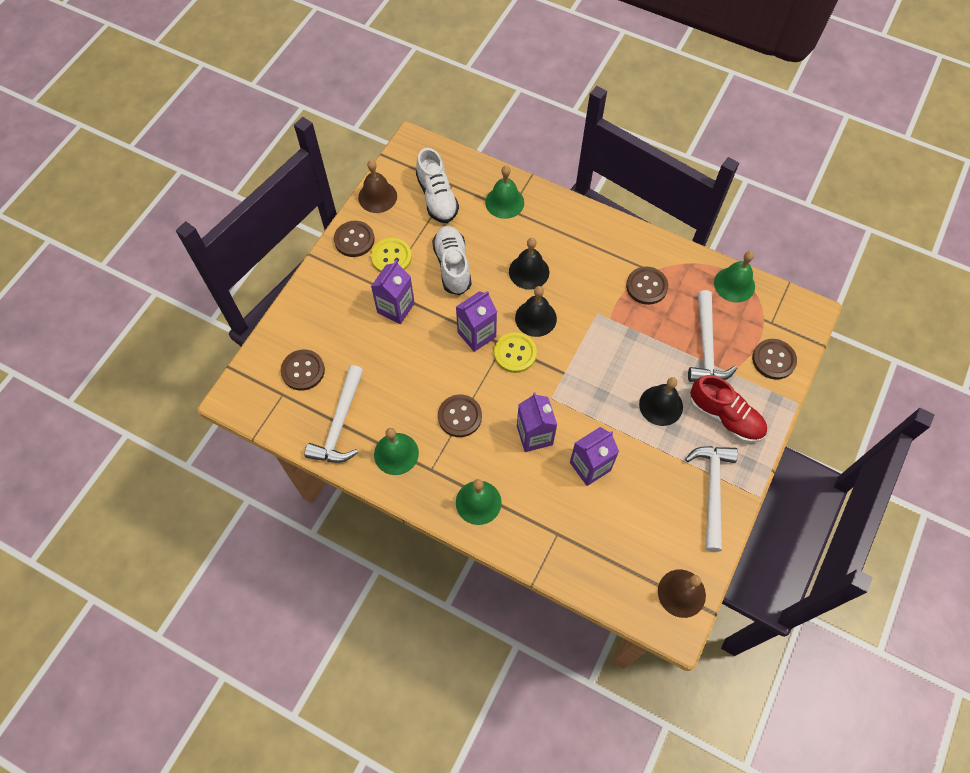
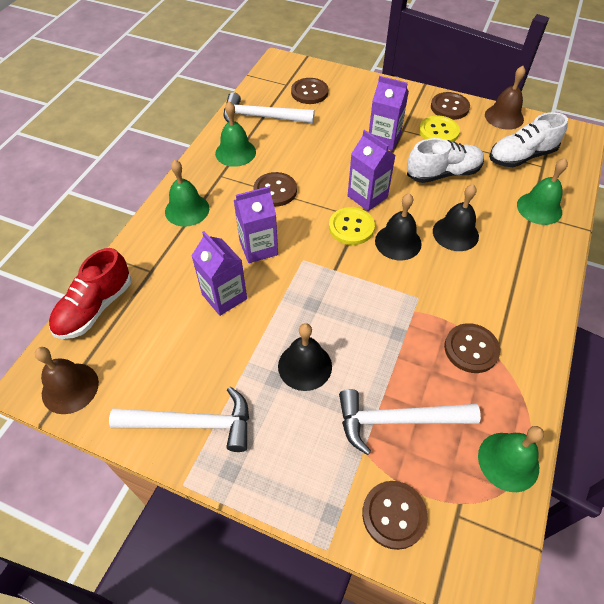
camera: 85 degrees right, 10 degrees down
(725, 416) = (296, 442): red shoe -> red shoe (95, 307)

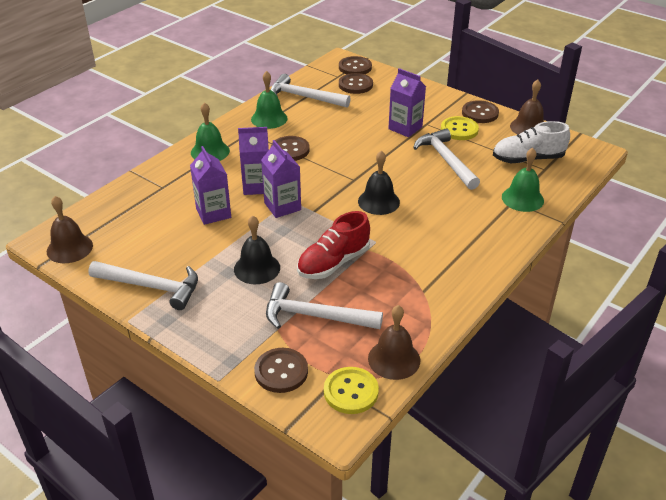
camera: 15 degrees right, 15 degrees down
(95, 307) = (109, 203): red shoe -> red shoe (333, 263)
(351, 227) = (343, 185): yellow button -> yellow button (351, 392)
(367, 196) = (368, 166): purple carton -> purple carton (282, 206)
(443, 173) = (446, 160): white shoe -> white hammer
(455, 233) = (433, 204): black bell -> none
(471, 349) = (403, 283): brown button -> brown button (355, 67)
(508, 461) = (394, 359): green bell -> brown bell

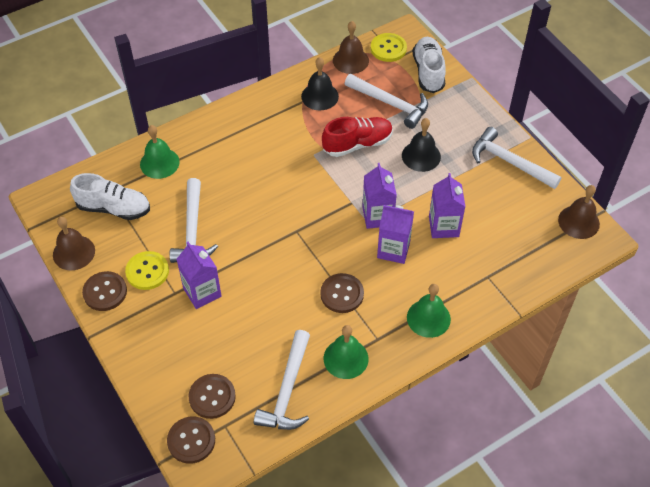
camera: 160 degrees left, 15 degrees up
(281, 371) = (428, 72): brown button -> white shoe
(304, 97) = (287, 390): white hammer -> white hammer turned 60 degrees clockwise
(378, 201) = (288, 196): black bell -> black bell (320, 96)

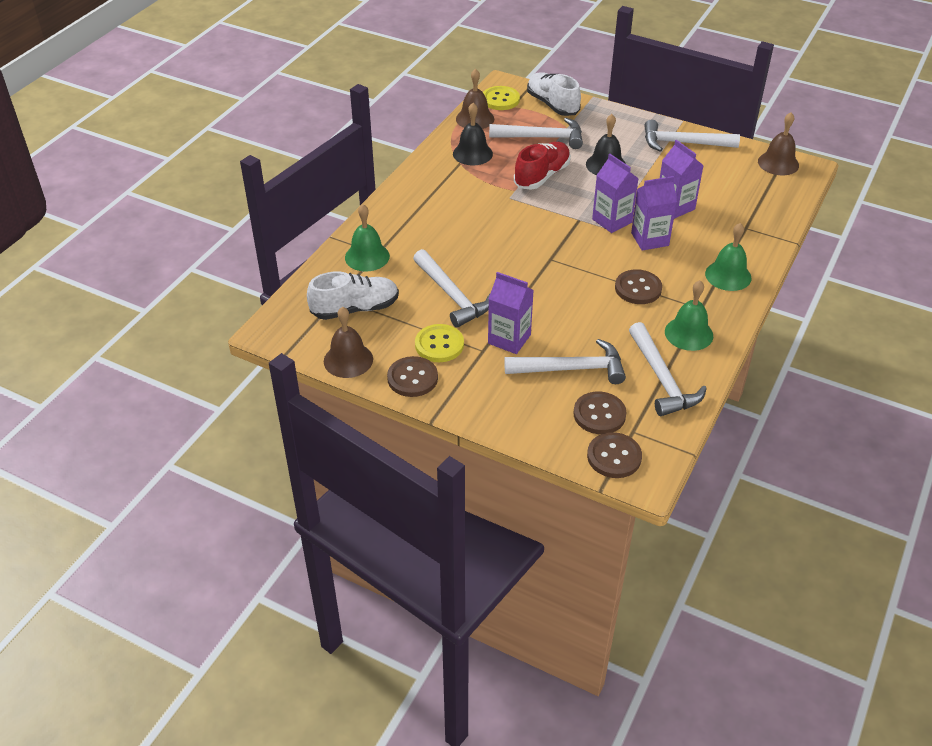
camera: 30 degrees left, 10 degrees down
(226, 344) = (571, 369): none -> white hammer

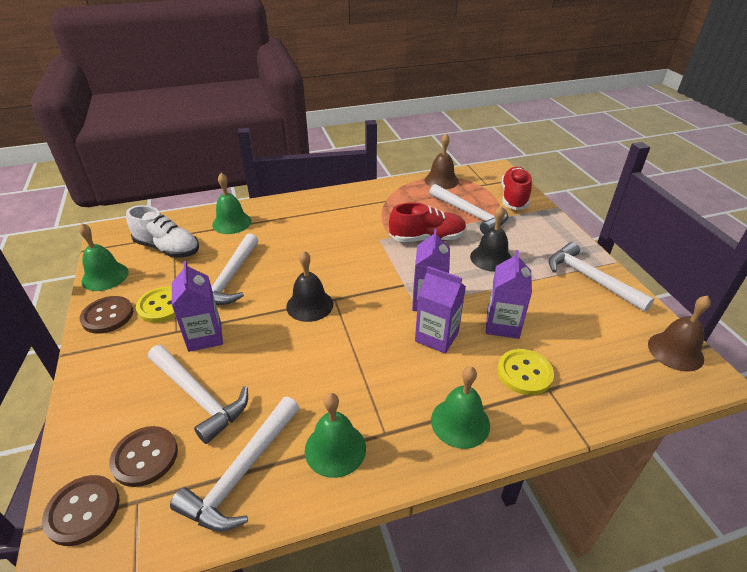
camera: 45 degrees right, 5 degrees down
(348, 360) = (105, 276): brown bell -> green bell
(472, 153) = (403, 199): black bell -> black bell (309, 305)
(500, 99) = (479, 177): yellow button -> yellow button (524, 373)
(552, 105) = (514, 198): white shoe -> red shoe
(638, 288) = (359, 371): brown button -> none

